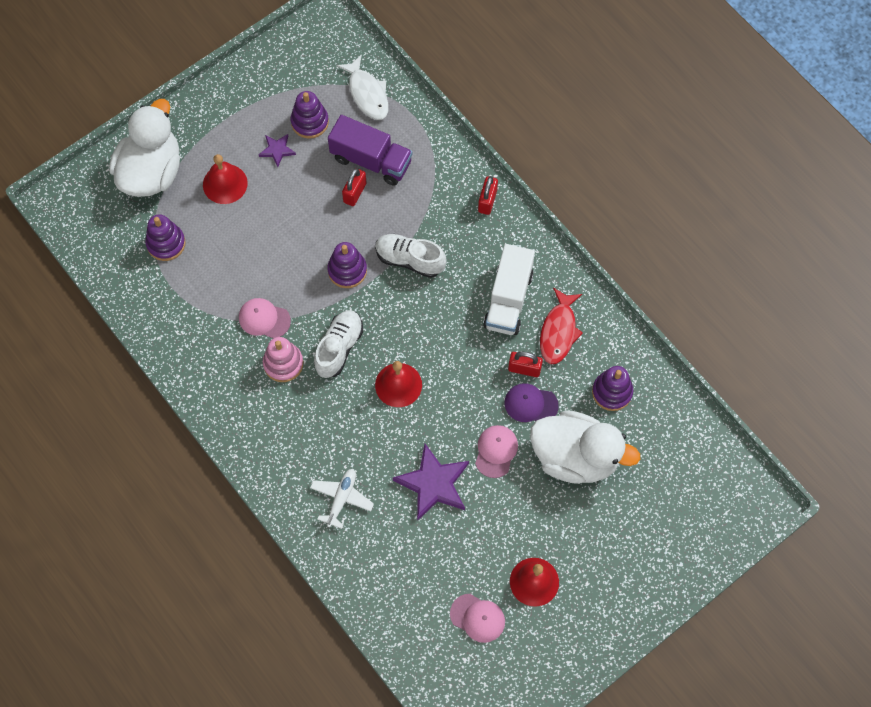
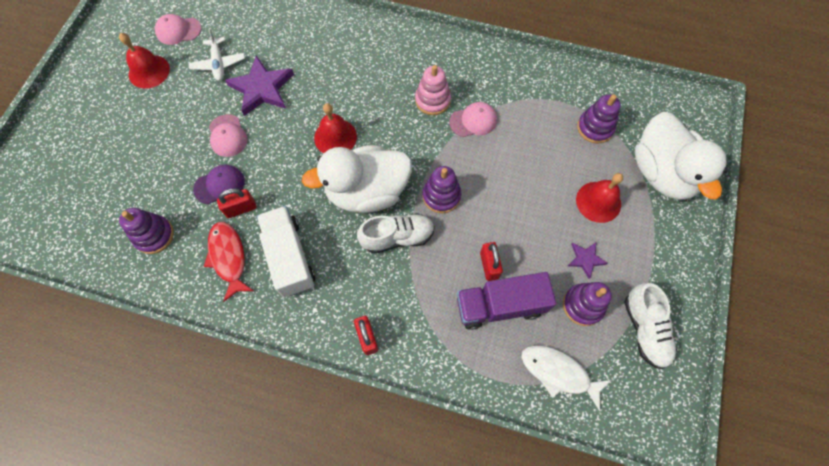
camera: 145 degrees right, 0 degrees up
(339, 348) = (401, 135): white shoe -> white shoe (644, 329)
(341, 499) = (322, 44): white plane -> white plane (218, 63)
(575, 457) = (160, 168): white duck -> white duck (367, 192)

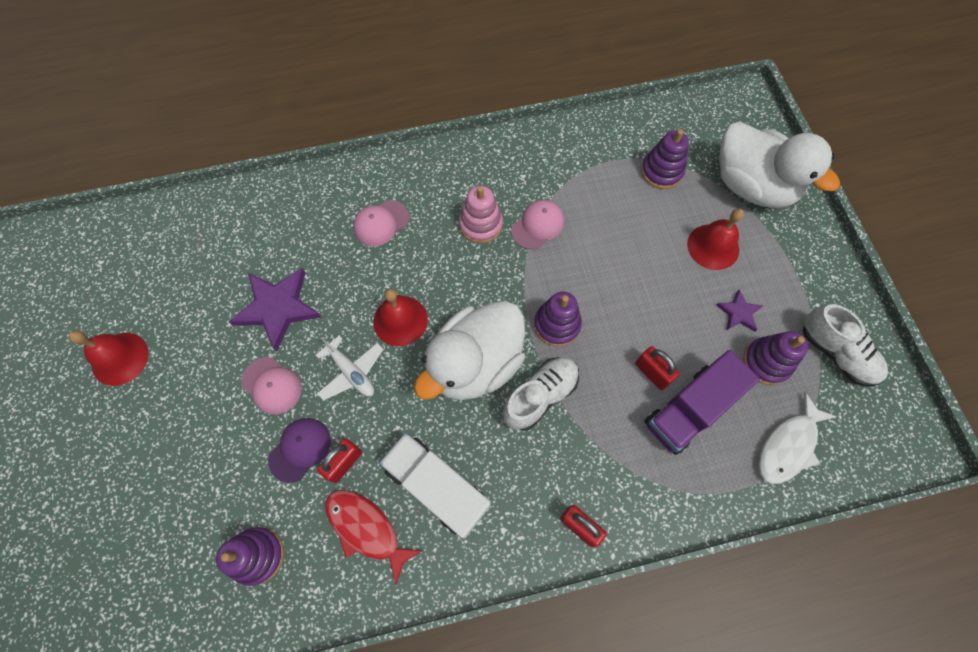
camera: 30 degrees left, 0 degrees up
(178, 31) = (126, 290): pink cap -> pink cap (381, 223)
(218, 63) = (205, 305): white plane -> white plane (351, 372)
(558, 373) = (788, 445): white fish -> white fish turned 45 degrees counterclockwise

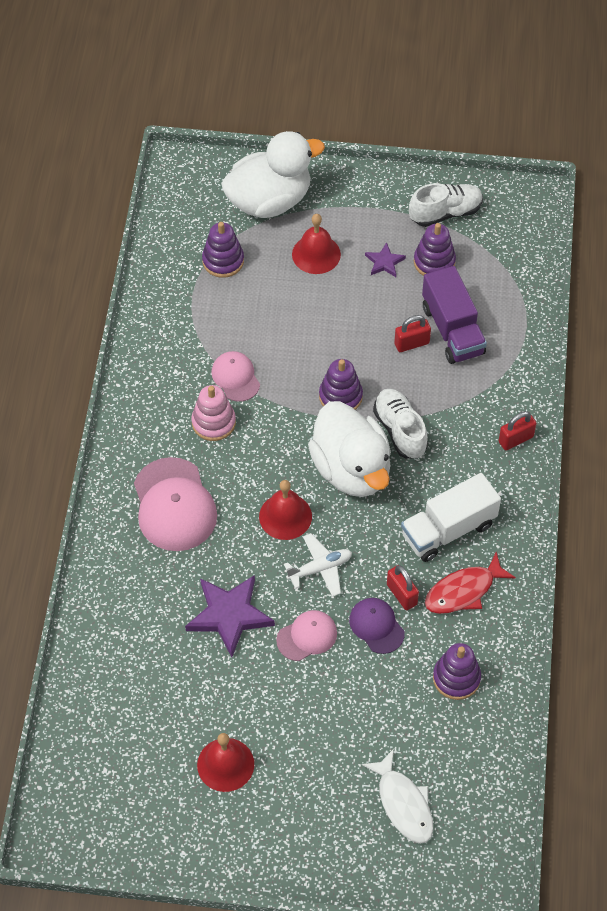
camera: 70 degrees left, 10 degrees down
(381, 223) = (174, 505): pink cap -> pink cap, size x1.76
(788, 445) = (505, 277): white fish -> white fish (403, 803)

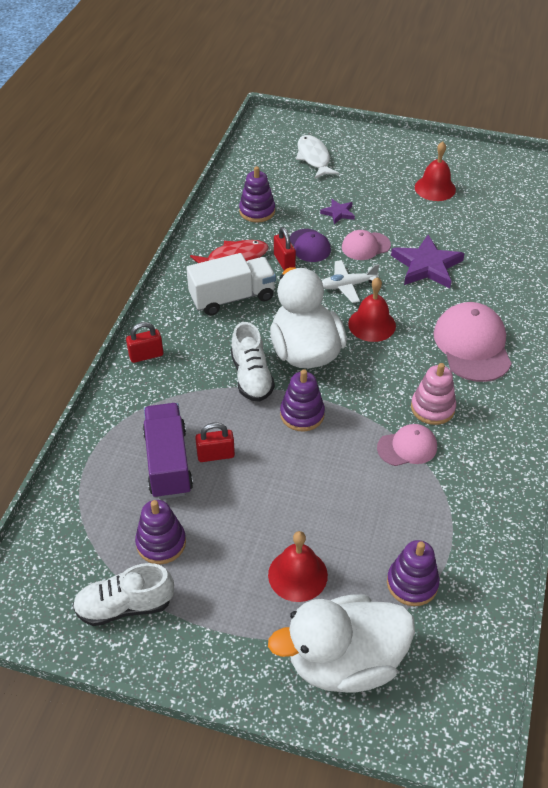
camera: 170 degrees left, 10 degrees down
(235, 377) = (407, 447): pink cap -> pink cap turned 90 degrees counterclockwise
(384, 262) = (219, 551): purple star -> purple star (338, 213)

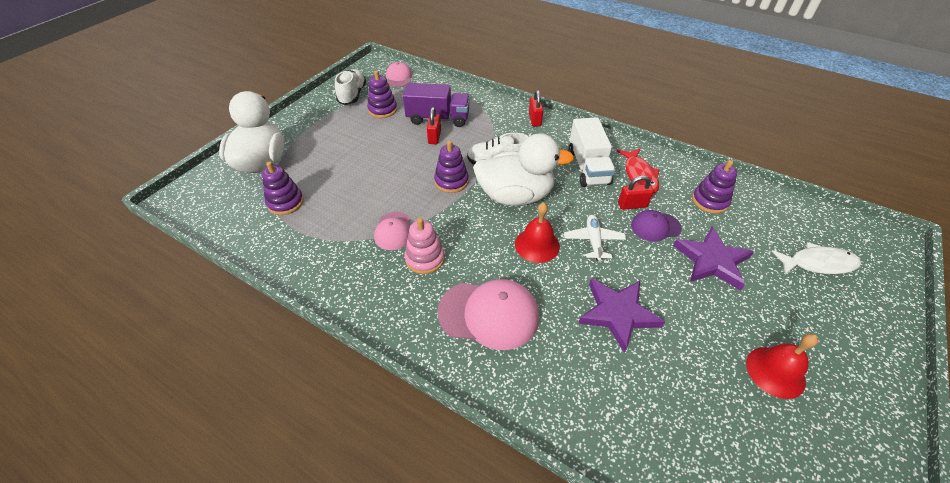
camera: 105 degrees right, 0 degrees up
(297, 575) = (327, 155): red bell -> none
(338, 213) = (712, 261): purple star -> purple star, size x1.94
(365, 246) = (653, 269): pink cap -> pink cap (399, 77)

